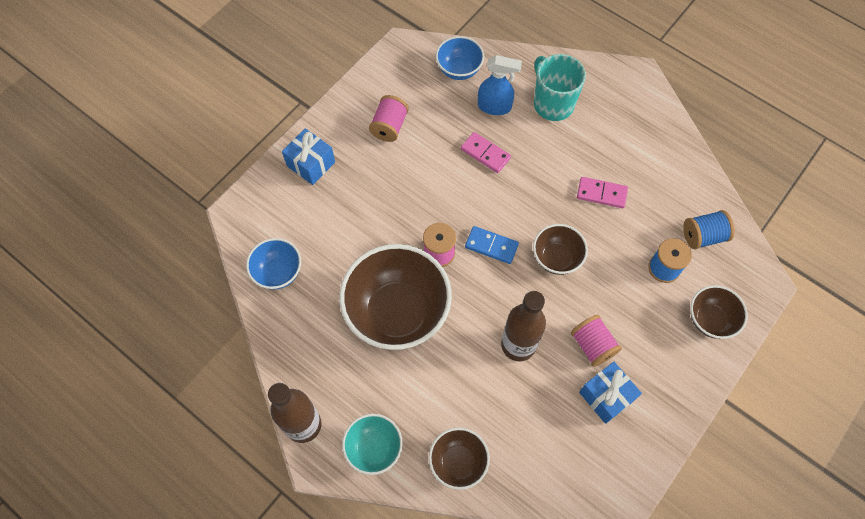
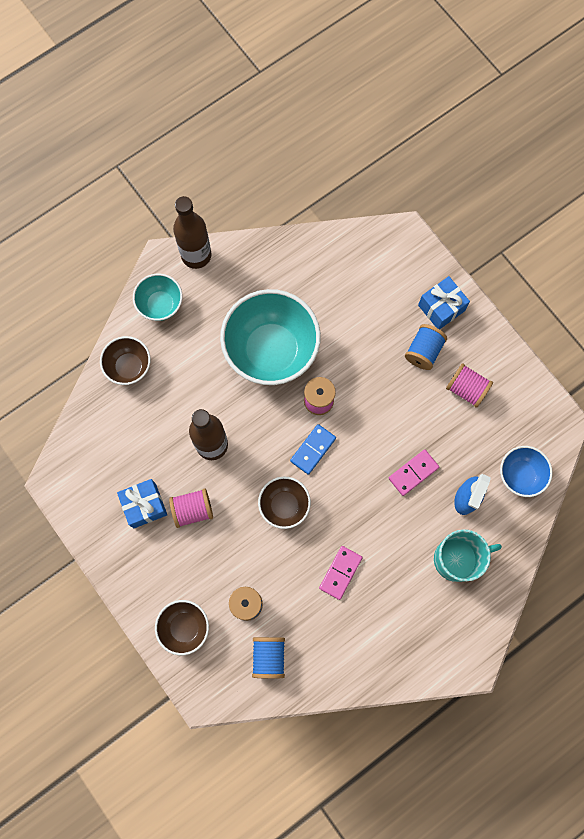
camera: 105 degrees right, 10 degrees up
(278, 272) = (336, 260): blue bowl -> none
(361, 170) = (423, 351): none -> blue spool
(397, 312) = (271, 350): brown bowl -> turquoise bowl

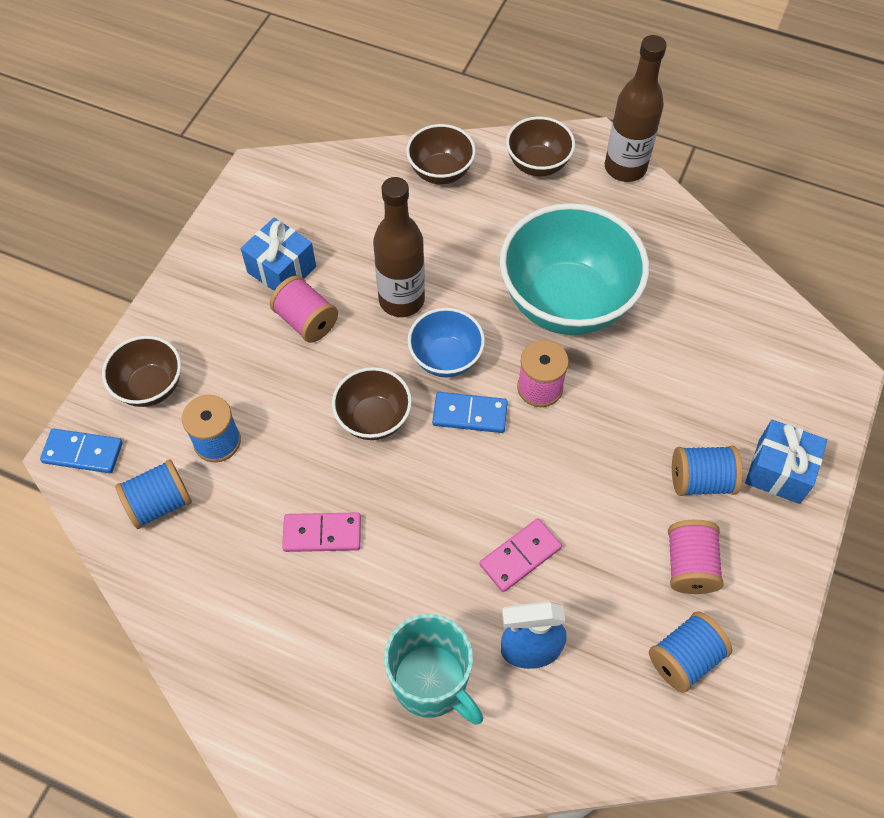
camera: 60 degrees right, 15 degrees down
(160, 305) = (537, 164): turquoise bowl -> brown bowl
(207, 688) = (83, 452): none -> blue domino
(413, 473) = (520, 556): pink domino -> pink domino turned 60 degrees counterclockwise
(512, 424) = (684, 658): none -> blue spool
(520, 475) = (615, 711): blue bowl -> blue bowl (446, 358)

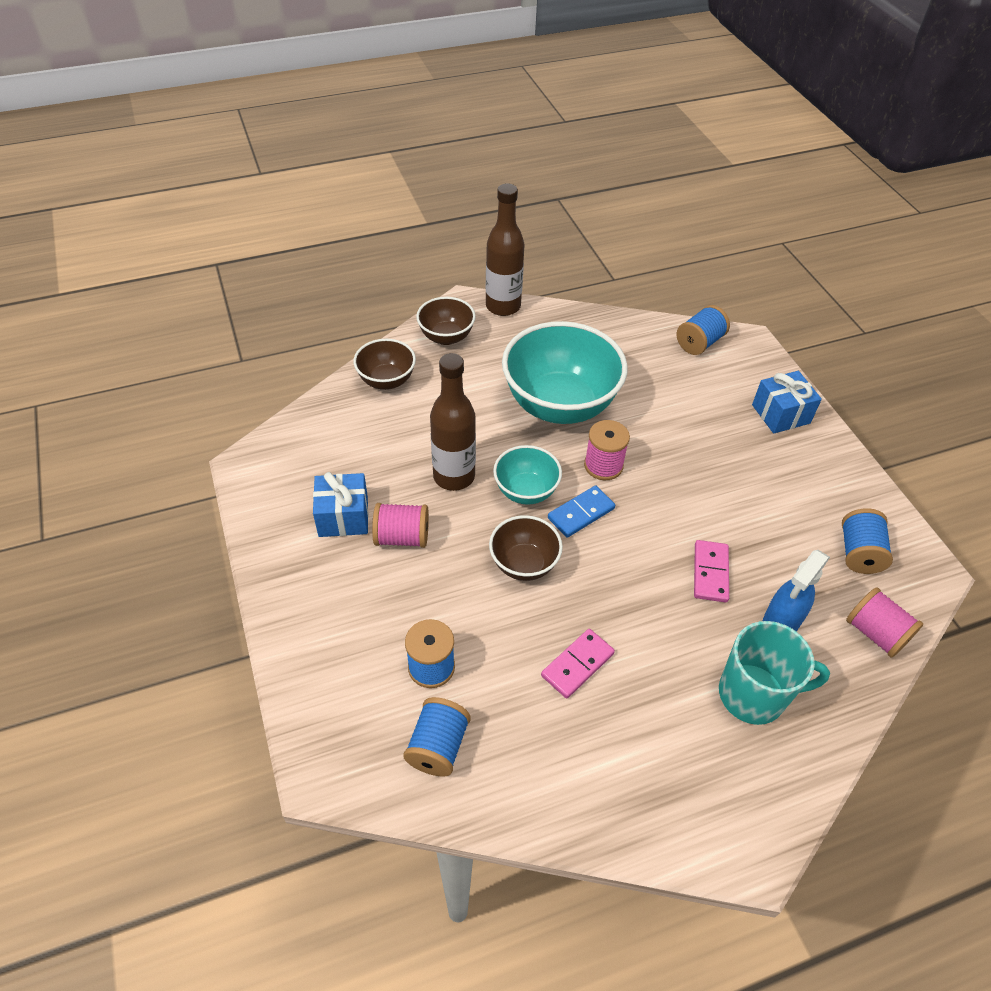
camera: 45 degrees left, 10 degrees down
(83, 452) = (332, 763): blue domino -> none
(150, 387) = (333, 671): brown bowl -> none
(446, 358) = (526, 491): blue bowl -> turquoise bowl
(689, 565) = (800, 500): pink spool -> pink spool (875, 633)
(700, 480) = (750, 449): blue spool -> blue spool (699, 343)

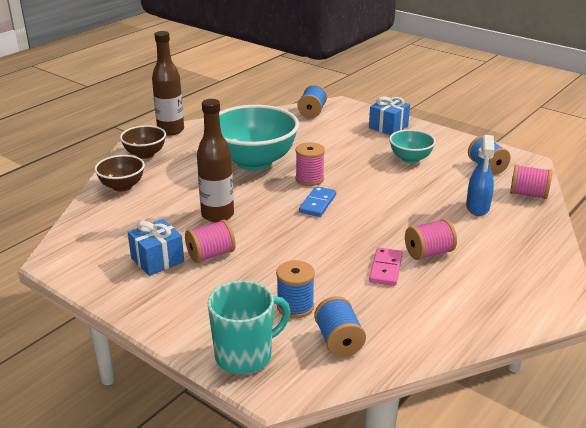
camera: 30 degrees left, 20 degrees down
(524, 564) = (306, 238): brown bowl -> none
(526, 491) = (272, 206): turquoise bowl -> turquoise bowl (410, 159)
(651, 667) = (429, 253): none -> pink spool
(710, 573) = (419, 202): pink domino -> none
(753, 695) = (495, 242): turquoise mug -> turquoise mug (245, 356)

